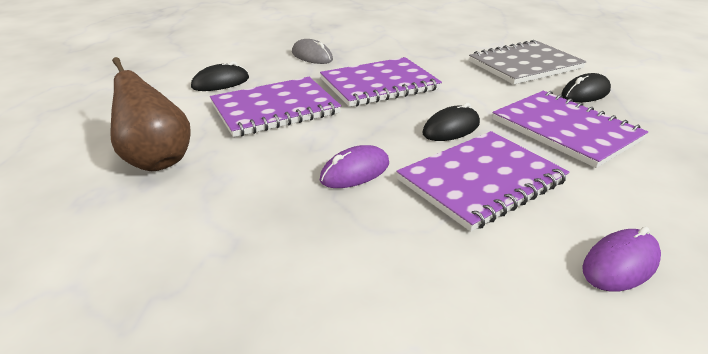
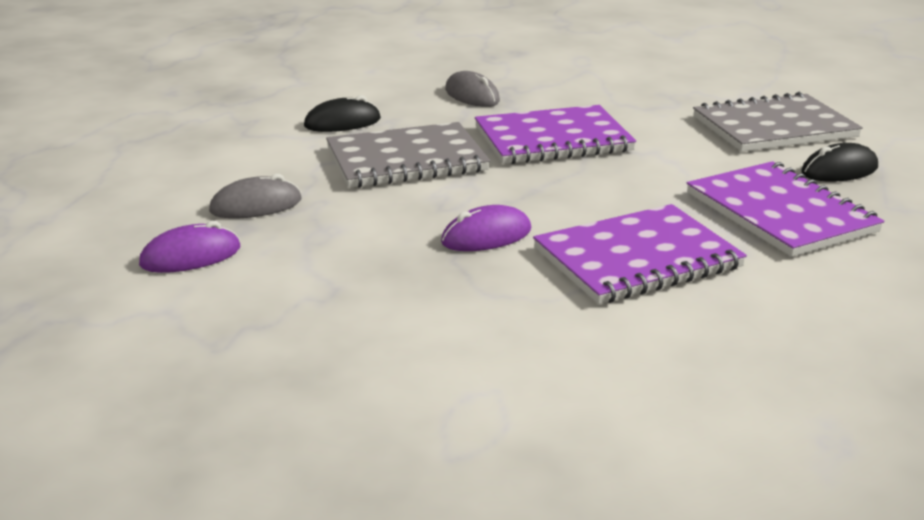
camera: 10 degrees right, 5 degrees down
(157, 160) = (256, 206): brown pear -> grey mouse
(275, 109) = (406, 160): purple notebook -> grey notebook
(451, 128) = (627, 199): black mouse -> none
(620, 264) = (756, 349): purple mouse -> purple mouse (191, 256)

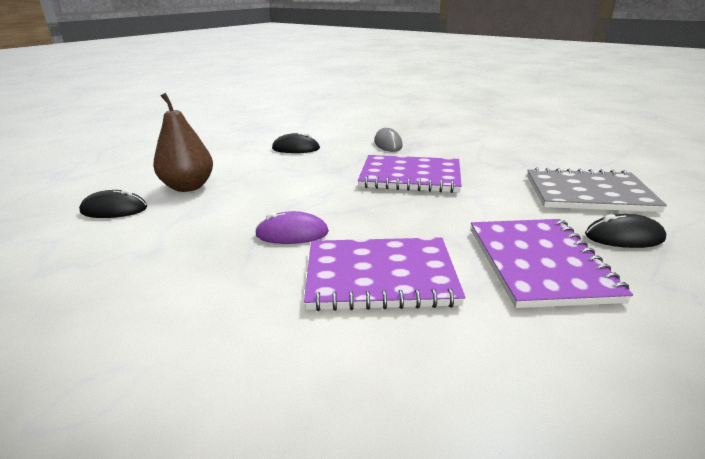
camera: 25 degrees right, 0 degrees up
(191, 256) = (114, 210): purple mouse -> black mouse
(256, 206) = (188, 187): grey mouse -> brown pear
(406, 160) = (304, 175): grey notebook -> none

